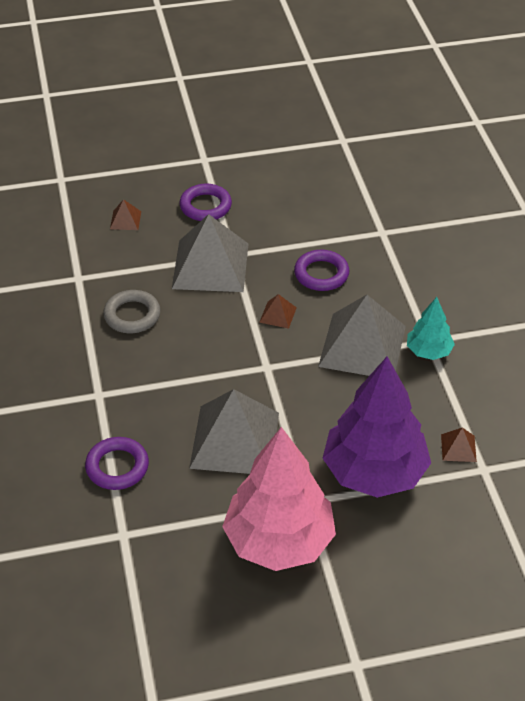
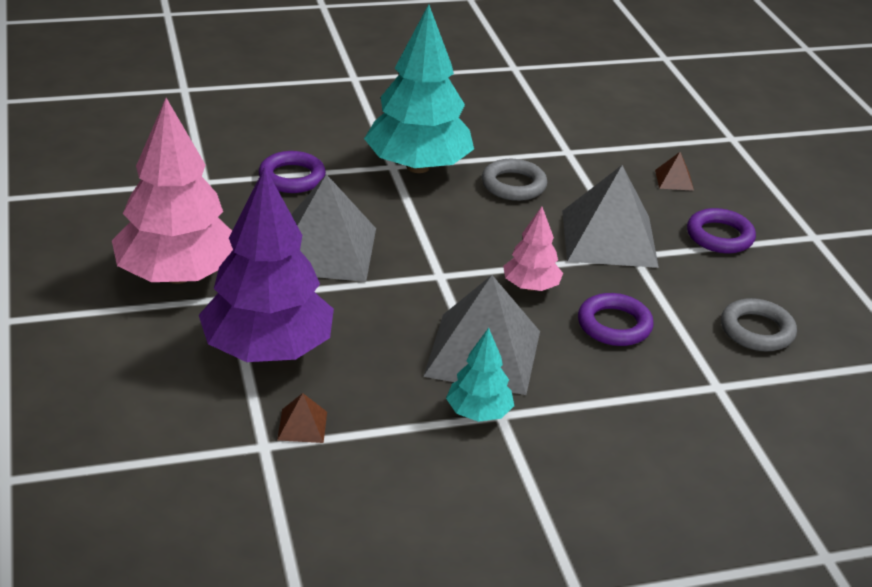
camera: 85 degrees right, 10 degrees down
(100, 376) = (418, 167): none -> turquoise tree
(278, 314) = (531, 286): brown pyramid -> pink tree
(320, 205) = (757, 330): none -> grey ring

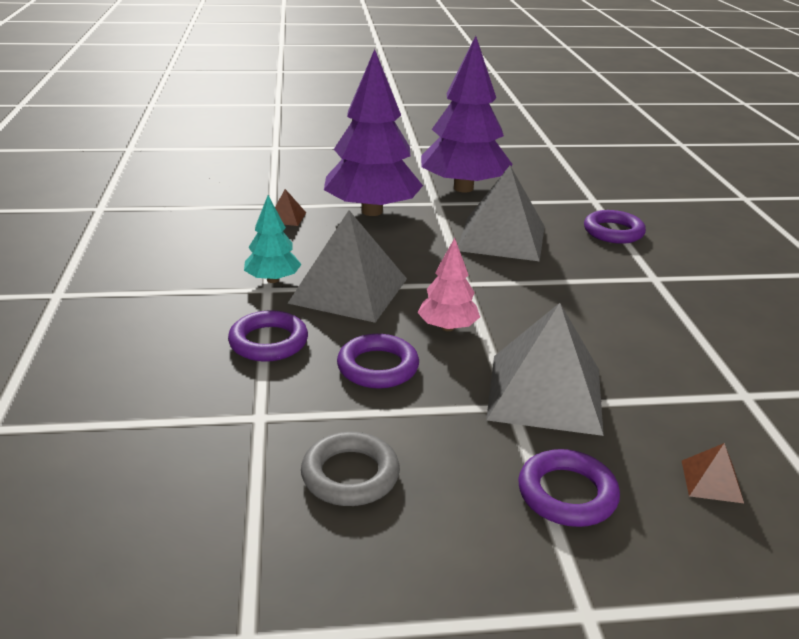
camera: 100 degrees right, 5 degrees down
(178, 275) = (463, 188): pink tree -> purple tree
(418, 167) = (659, 291): turquoise tree -> none
(513, 185) = (644, 343): grey ring -> none
(604, 397) = (268, 342): none -> purple ring

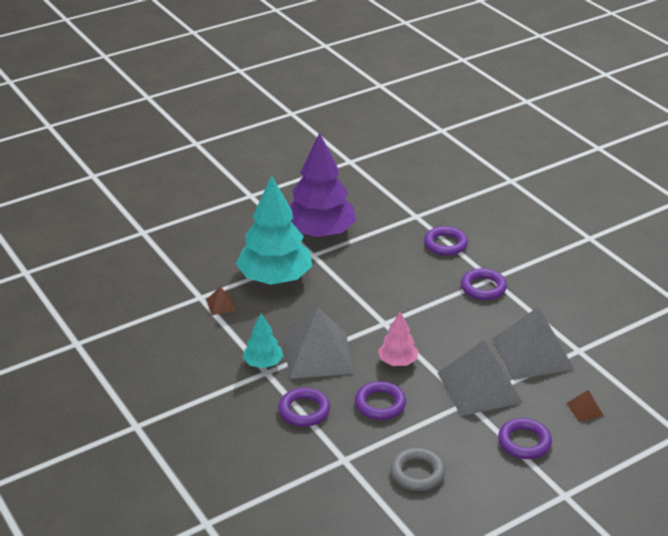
camera: 25 degrees left, 5 degrees up
(372, 211) = (275, 278): purple tree -> turquoise tree
(502, 238) = (379, 275): grey pyramid -> grey pyramid (532, 354)
(635, 284) = (483, 288): none -> purple ring

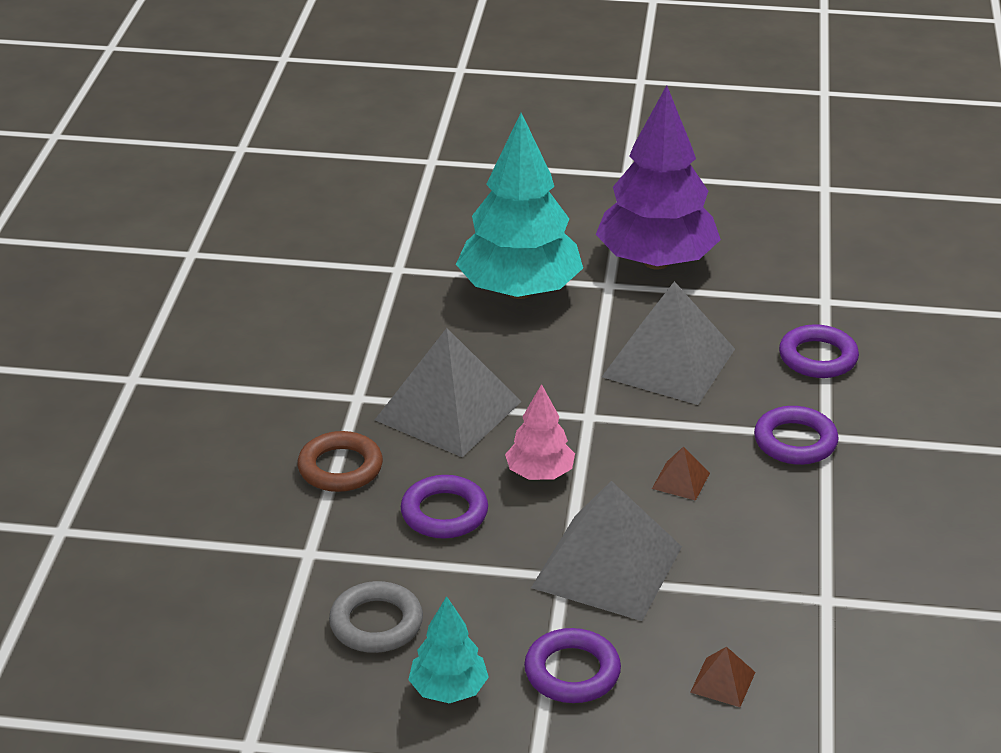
camera: 40 degrees right, 0 degrees up
(221, 305) = (410, 290): brown pyramid -> brown pyramid (681, 480)
(263, 363) = (367, 385): turquoise tree -> turquoise tree (448, 689)
(304, 410) = (340, 468): purple ring -> brown ring
(532, 354) = (747, 566): grey pyramid -> grey pyramid (669, 363)

